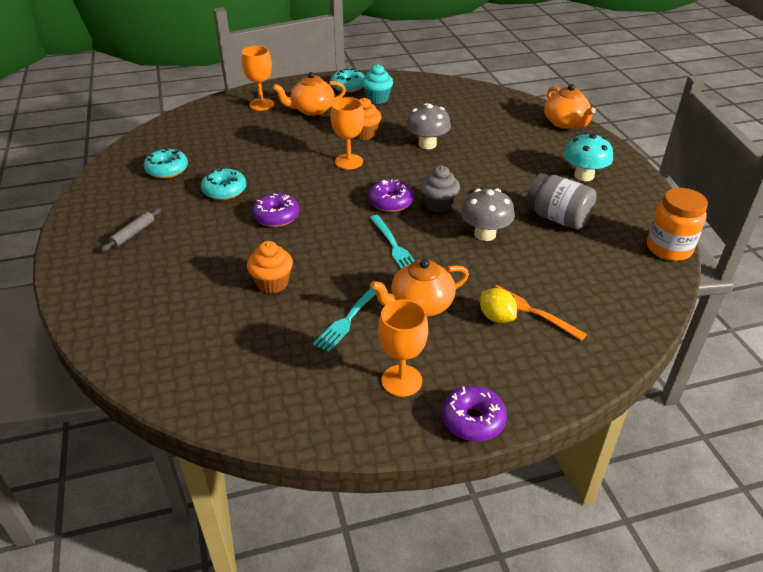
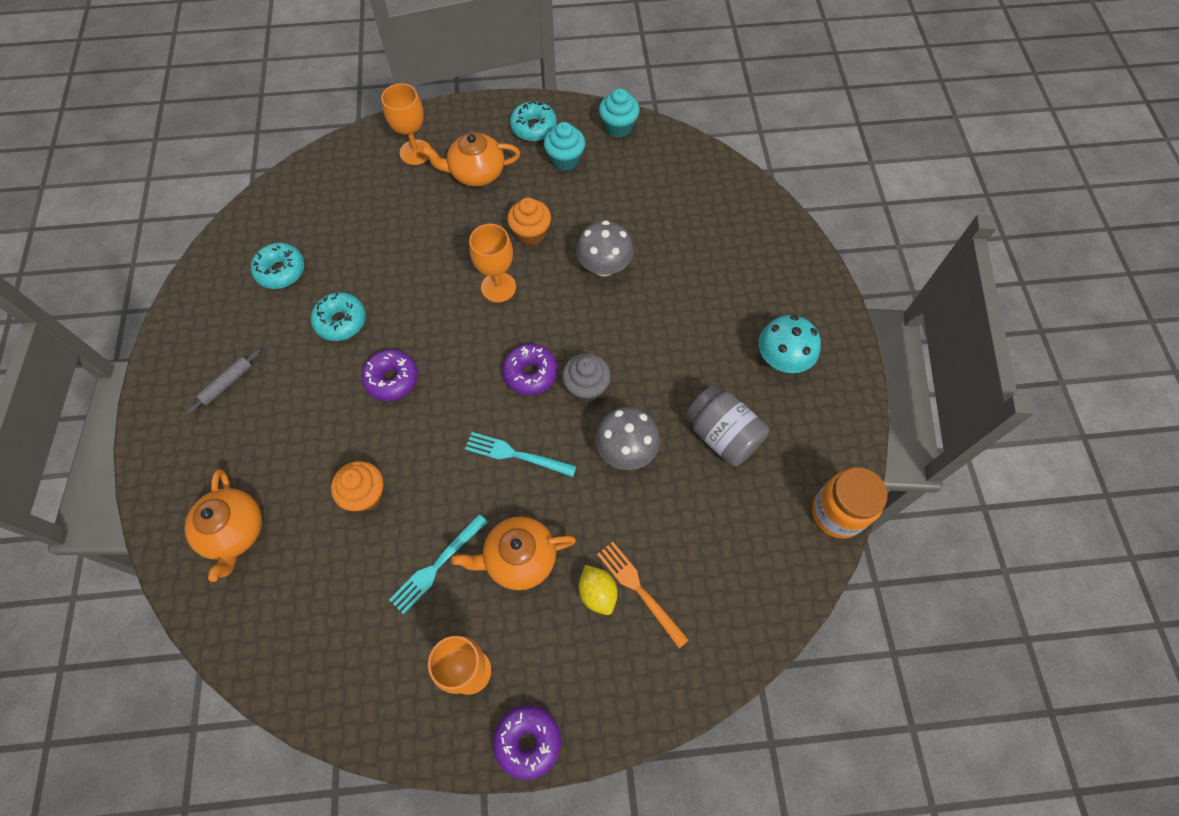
camera: 10 degrees right, 25 degrees up
(394, 246) = (515, 454): turquoise fork -> turquoise fork turned 120 degrees clockwise
(411, 81) = (618, 127): none -> turquoise cupcake
(565, 123) = (795, 247): orange teapot -> orange teapot (234, 532)

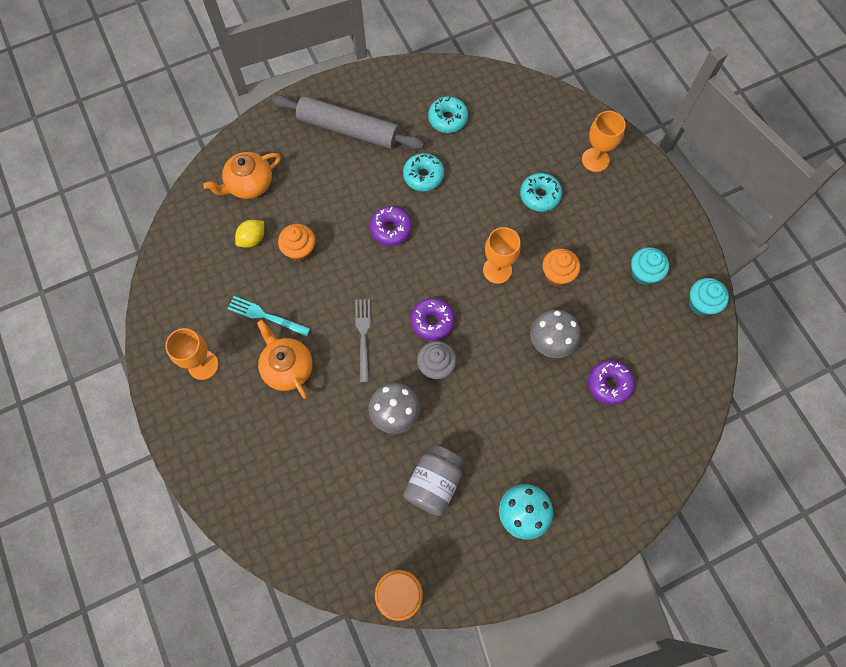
camera: 70 degrees right, 5 degrees up
(227, 384) = (348, 129): grey rolling pin -> grey rolling pin, size x2.40
(476, 173) = (597, 211): orange teapot -> none
(515, 454) = (363, 335): turquoise fork -> grey fork
(528, 741) = (169, 419): purple donut -> purple donut (609, 384)
(533, 127) = (665, 236): turquoise donut -> turquoise donut (540, 196)
(597, 593) = (279, 430): yellow lemon -> yellow lemon (252, 239)
(638, 589) = (291, 458): orange fork -> none

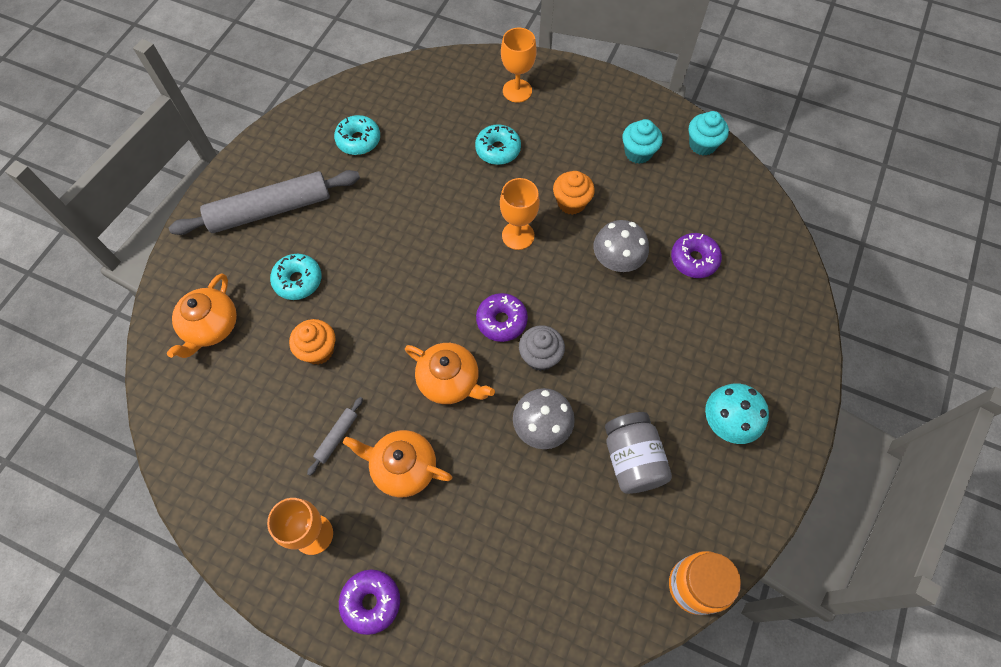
camera: 40 degrees left, 5 degrees down
(252, 239) = (260, 375): yellow lemon -> none
(265, 316) = (337, 437): turquoise fork -> grey rolling pin
(363, 335) = (449, 381): grey fork -> orange teapot
(391, 229) = (391, 269): purple donut -> purple donut (371, 602)
(423, 176) = (379, 202): turquoise donut -> turquoise donut (298, 281)

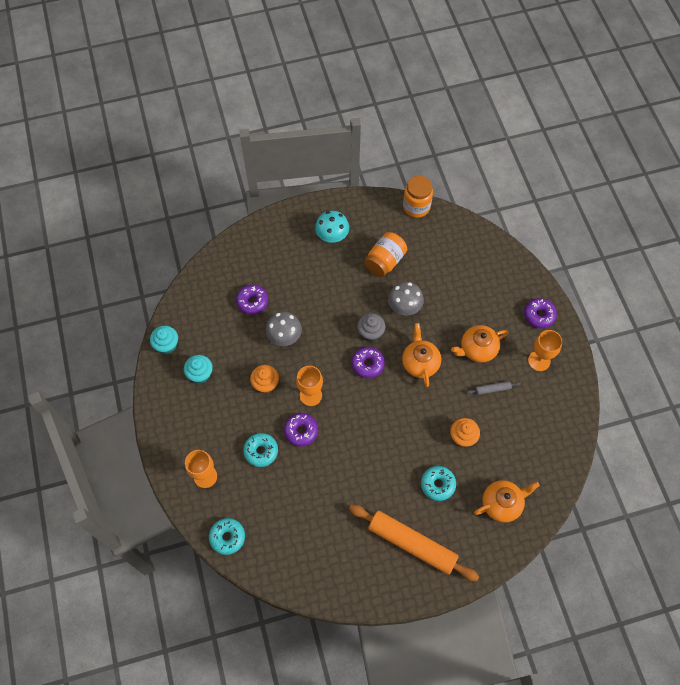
camera: 130 degrees left, 0 degrees up
(270, 210) = (412, 544): grey rolling pin -> orange rolling pin
(358, 140) = (322, 539): turquoise donut -> turquoise donut (227, 537)
(403, 467) = (477, 349): orange teapot -> orange teapot turned 90 degrees clockwise
(485, 198) = (301, 431): none -> purple donut
(632, 459) = (385, 261): grey jar -> orange jar

